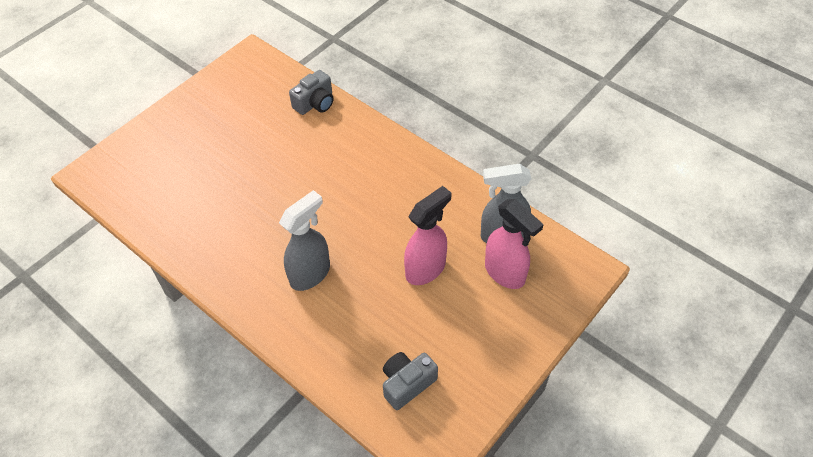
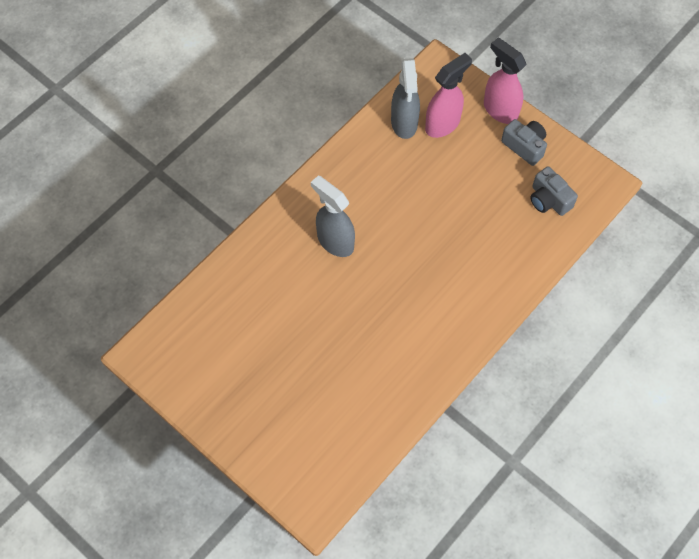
camera: 90 degrees left, 10 degrees up
(310, 274) = (445, 276): grey spray bottle -> grey spray bottle (335, 241)
(315, 103) = (227, 281): grey camera -> grey camera (524, 146)
(426, 269) = (439, 183): pink spray bottle -> pink spray bottle (500, 110)

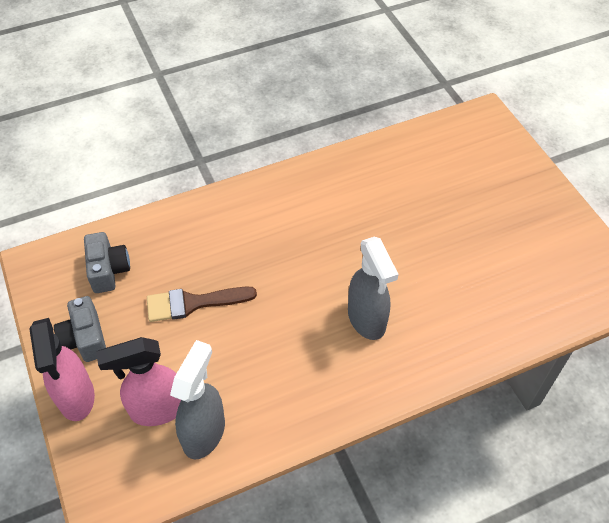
camera: 155 degrees left, 10 degrees down
(468, 201) = (194, 303): none -> brown brush

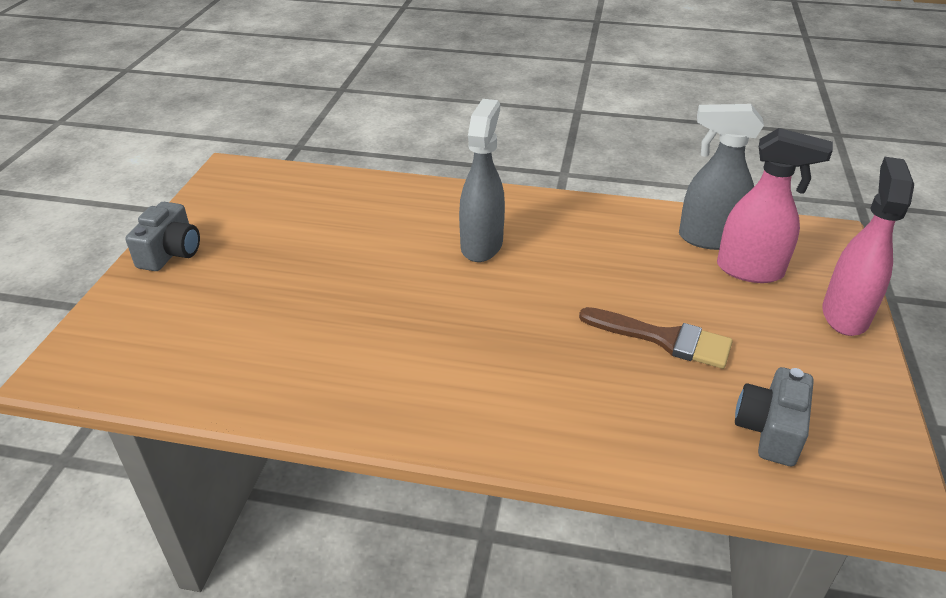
camera: 145 degrees left, 15 degrees down
(85, 339) = (823, 364): grey camera -> grey camera (171, 253)
(204, 432) = (708, 239): grey spray bottle -> grey spray bottle turned 45 degrees clockwise

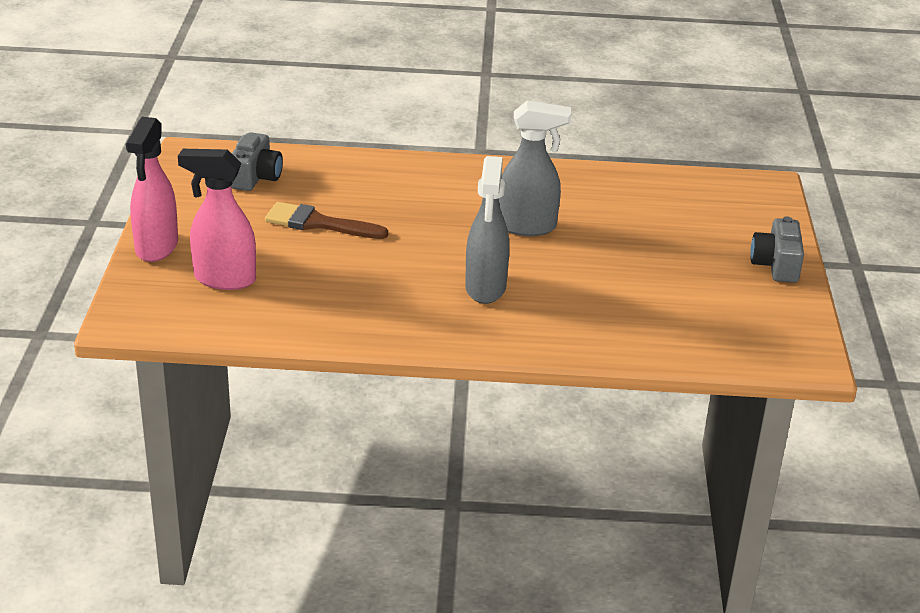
camera: 170 degrees right, 5 degrees down
(708, 239) = (254, 308): grey spray bottle -> grey spray bottle (527, 227)

